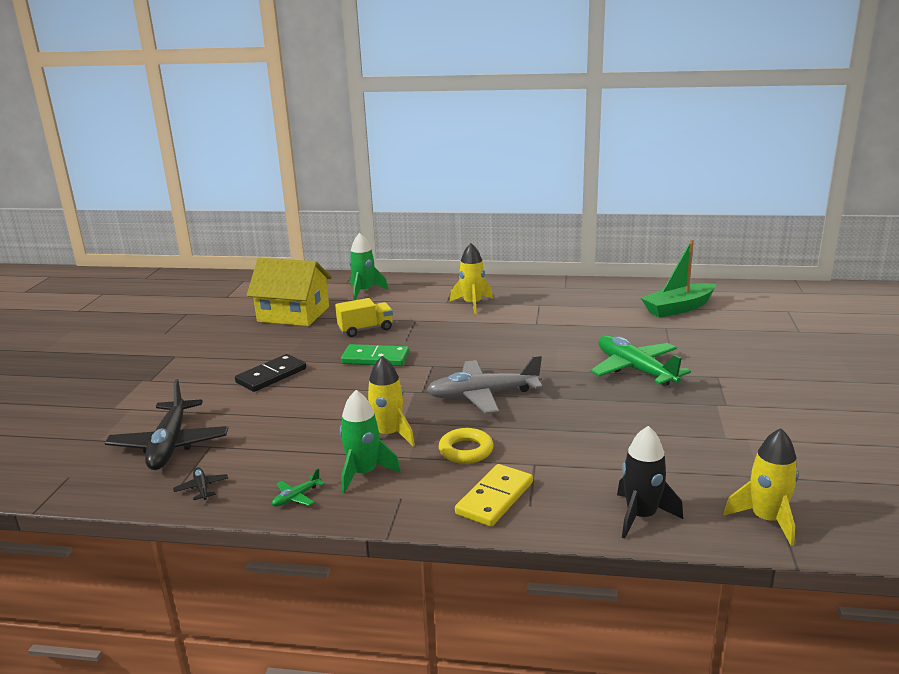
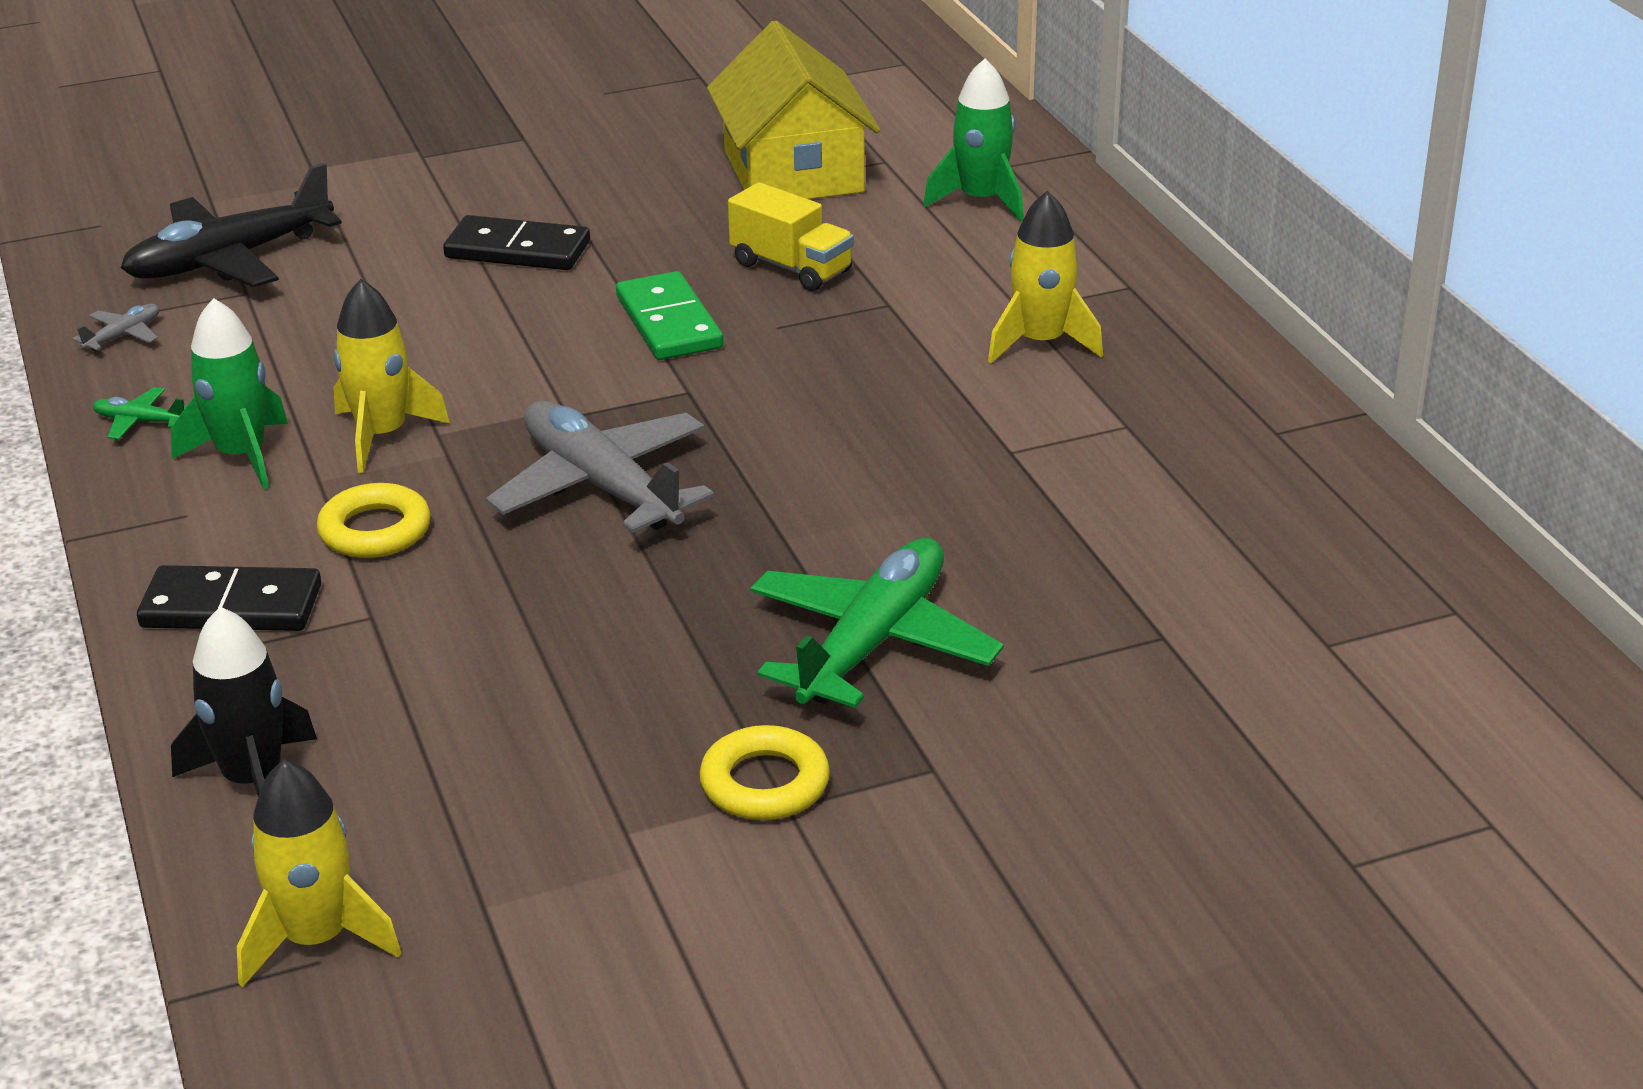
camera: 60 degrees right, 10 degrees up
(202, 488) = (124, 335): black plane -> grey plane
(494, 498) = (231, 606): yellow domino -> black domino
(678, 308) = (1314, 632): green boat -> none
(709, 405) = (765, 783): none -> yellow ring

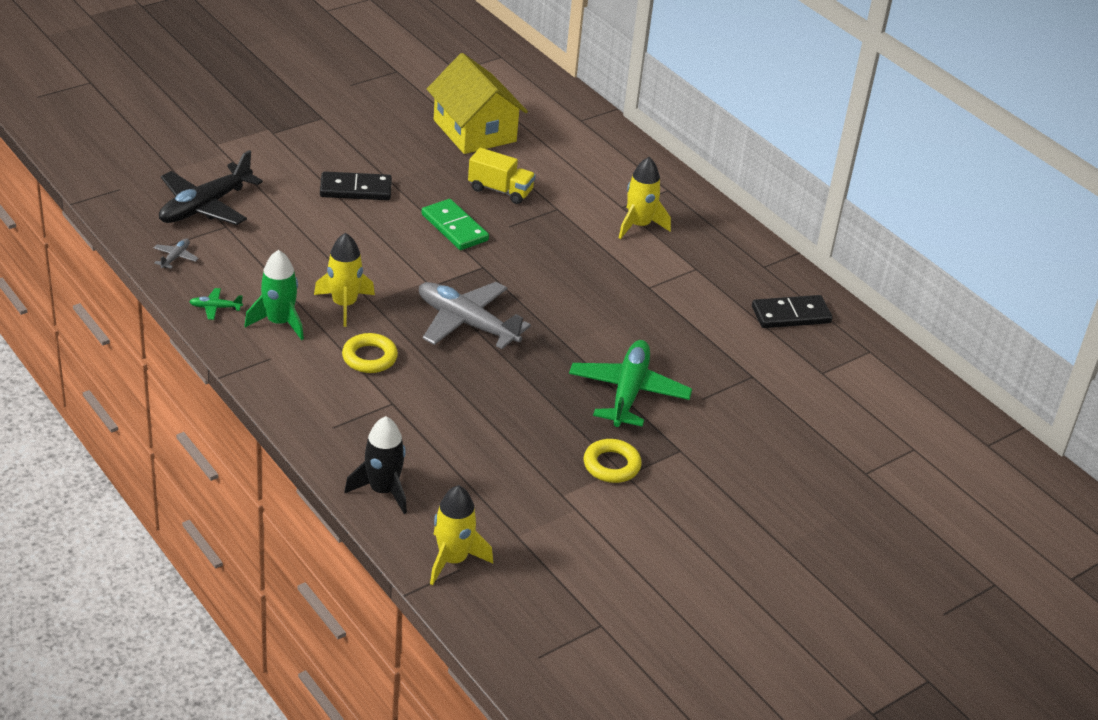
camera: 20 degrees left, 5 degrees up
(231, 606) = (322, 405): black domino -> black domino (791, 315)
(981, 200) = (577, 143): green rocket -> none

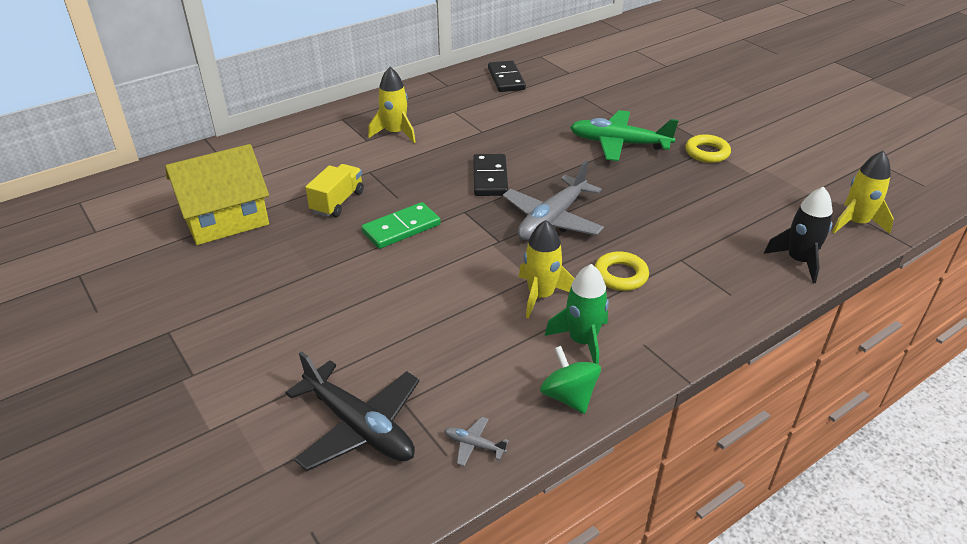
camera: 85 degrees left, 0 degrees up
(215, 308) = (568, 396): green plane -> green spinning top
(355, 189) = (329, 297): black domino -> black domino (490, 178)

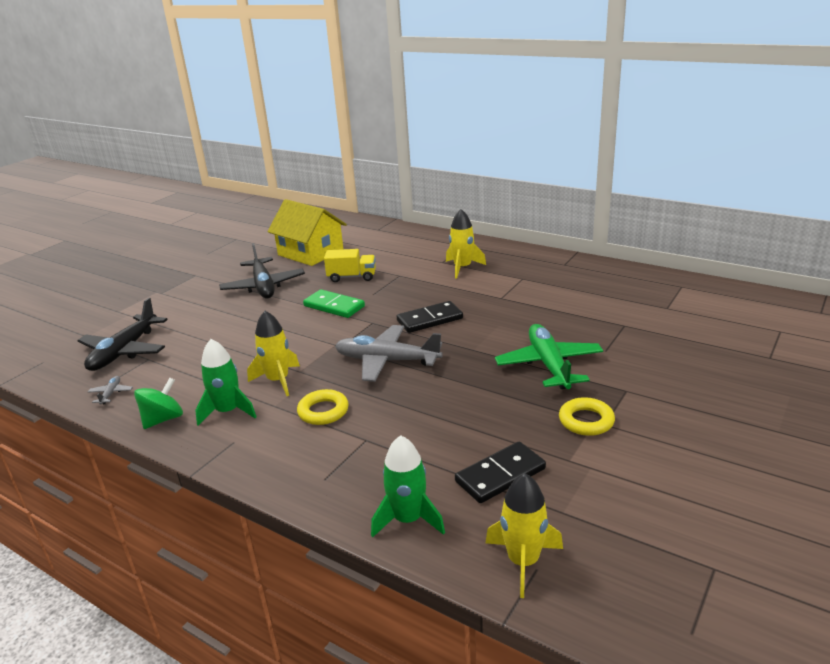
camera: 70 degrees right, 10 degrees down
(285, 272) = (263, 286): none -> black plane
(506, 79) = (609, 283): black domino -> black domino (500, 475)
(799, 261) = (408, 519): black rocket -> green rocket

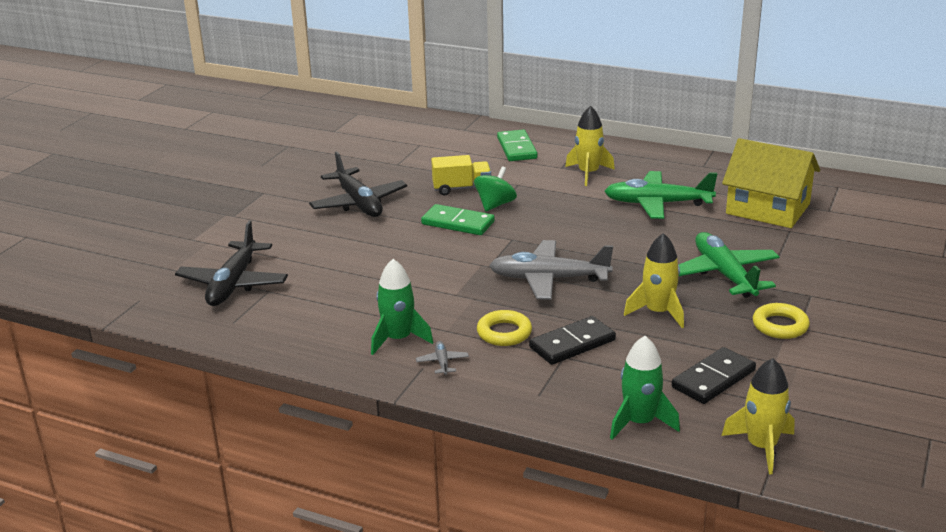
camera: 10 degrees left, 0 degrees up
(111, 393) = (249, 329): grey plane -> grey plane (442, 362)
(163, 419) = (329, 351): green spinning top -> green spinning top (495, 205)
(278, 380) = (437, 305): yellow rocket -> yellow rocket (658, 312)
(310, 253) = (395, 161): yellow house -> yellow house (768, 209)
(412, 245) = (517, 148): none -> green domino
(430, 320) = (576, 233): black domino -> black domino (572, 344)
(511, 296) = (657, 204): none -> green plane

